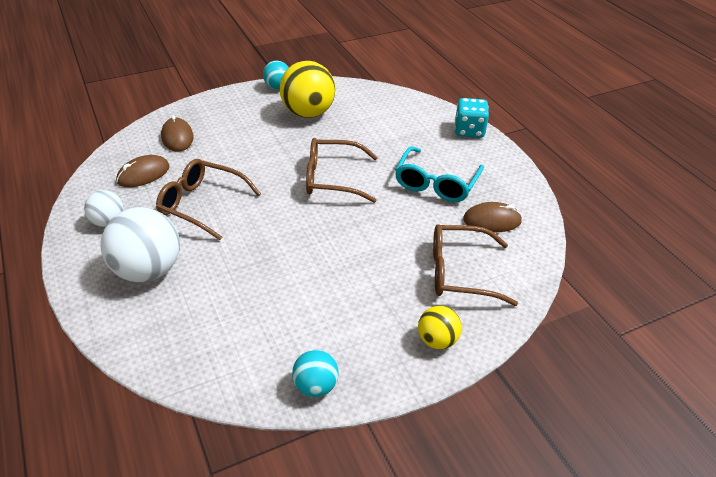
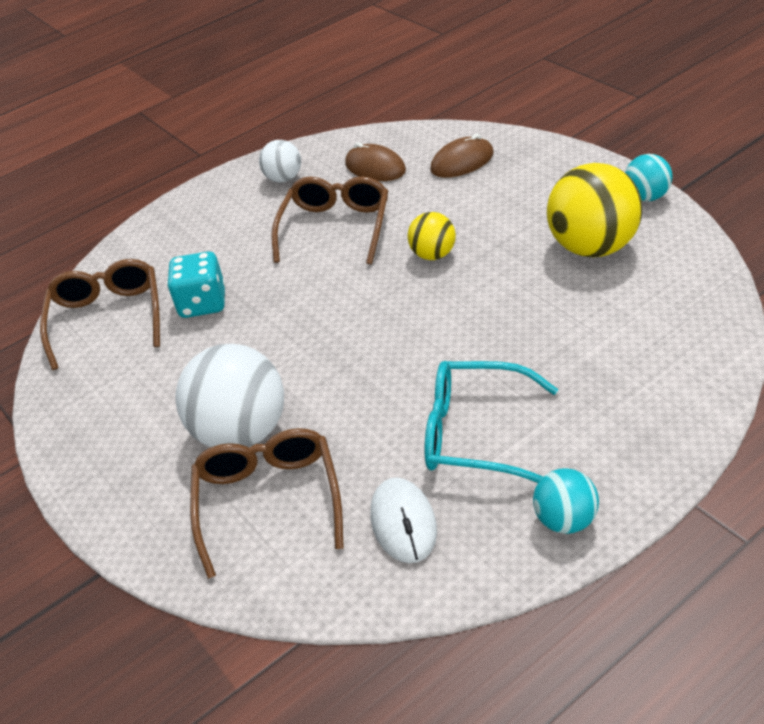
camera: 85 degrees right, 0 degrees up
(148, 270) = (215, 233): white ball -> white ball (242, 432)
(316, 386) = (64, 406): turquoise ball -> turquoise ball (565, 520)
(332, 178) = (436, 318): brown glasses -> brown glasses (108, 318)
(437, 340) = (137, 499): yellow ball -> yellow ball (433, 255)
(469, 131) = (665, 449): turquoise dice -> turquoise dice (203, 303)
(492, 220) = (403, 523): brown mouse -> white mouse

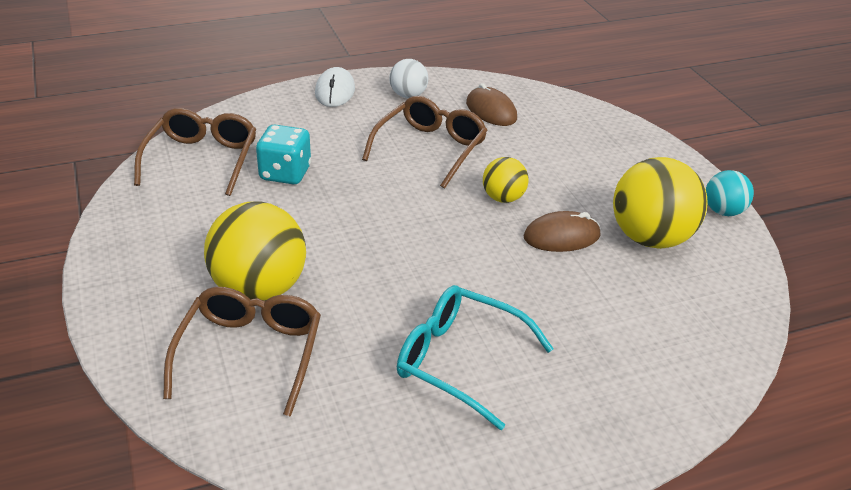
camera: 10 degrees right, 5 degrees down
(242, 432) = (259, 289): white ball -> yellow ball
(403, 523) = (355, 414): white mouse -> white mouse (335, 91)
(462, 162) = (570, 130): brown mouse -> brown mouse (561, 236)
(565, 520) = (501, 466): turquoise ball -> none

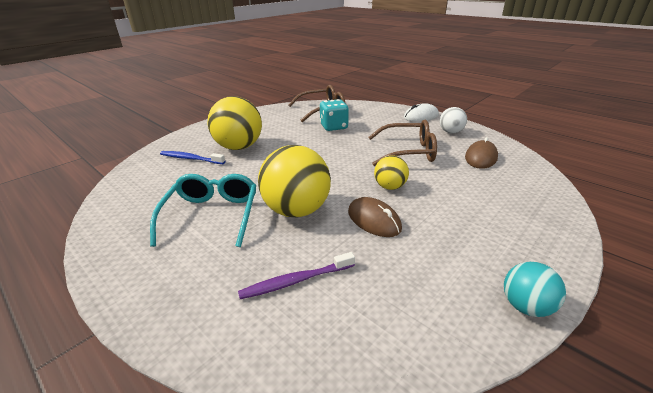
camera: 65 degrees right, 5 degrees down
(250, 354) = (191, 159): brown glasses -> blue toothbrush
(630, 324) = (295, 281): none -> purple toothbrush
(651, 238) = (422, 265): yellow ball -> yellow ball (296, 210)

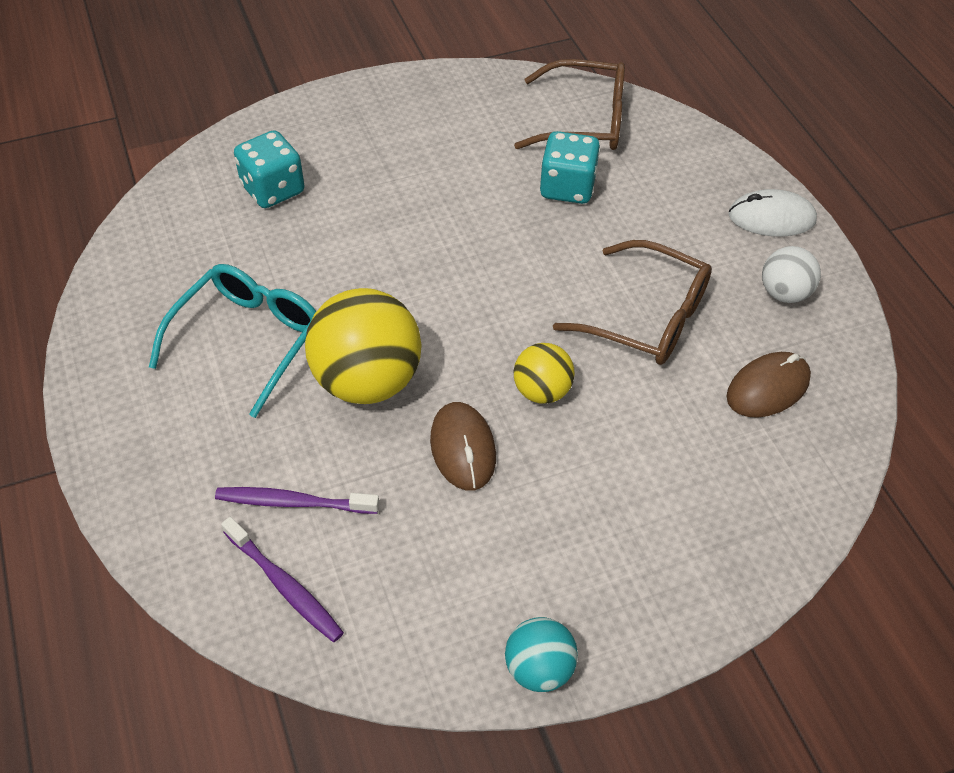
camera: 25 degrees right, 20 degrees up
(191, 159) = (273, 189): blue toothbrush -> turquoise dice
(239, 147) = (363, 186): yellow ball -> none
(326, 332) = (285, 586): none -> purple toothbrush

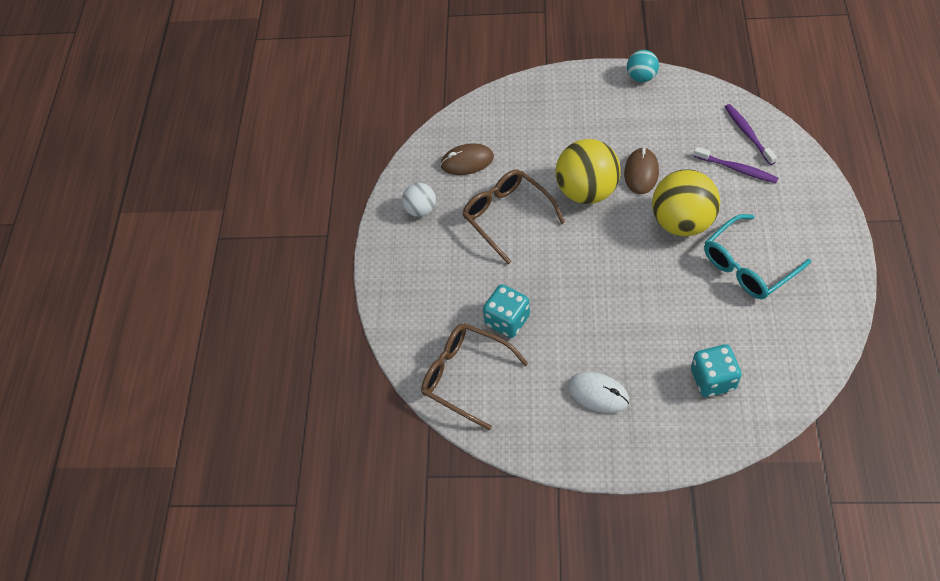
camera: 150 degrees left, 5 degrees up
(542, 391) = (587, 191): yellow ball -> yellow ball, size x1.87
(771, 218) = (392, 259): white mouse -> white mouse (598, 393)

